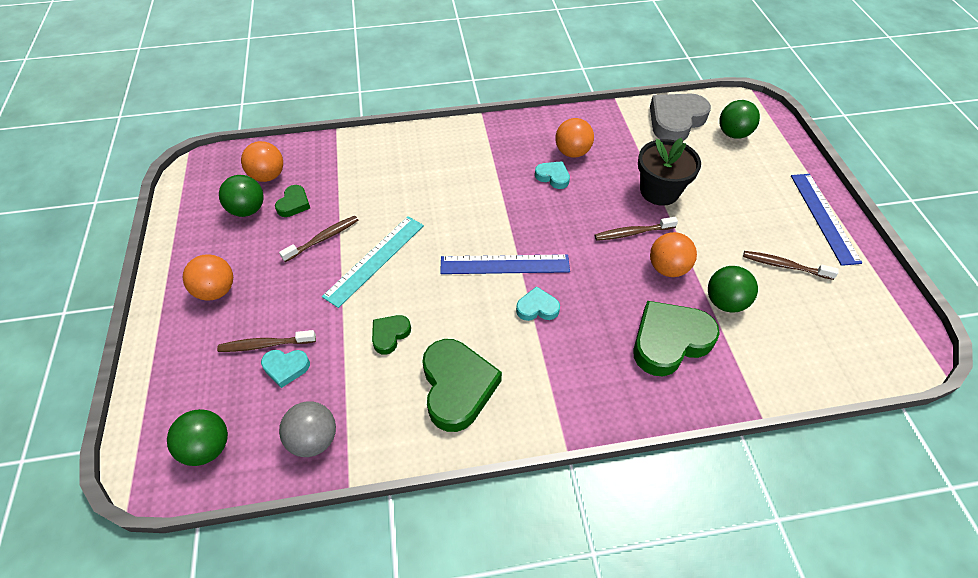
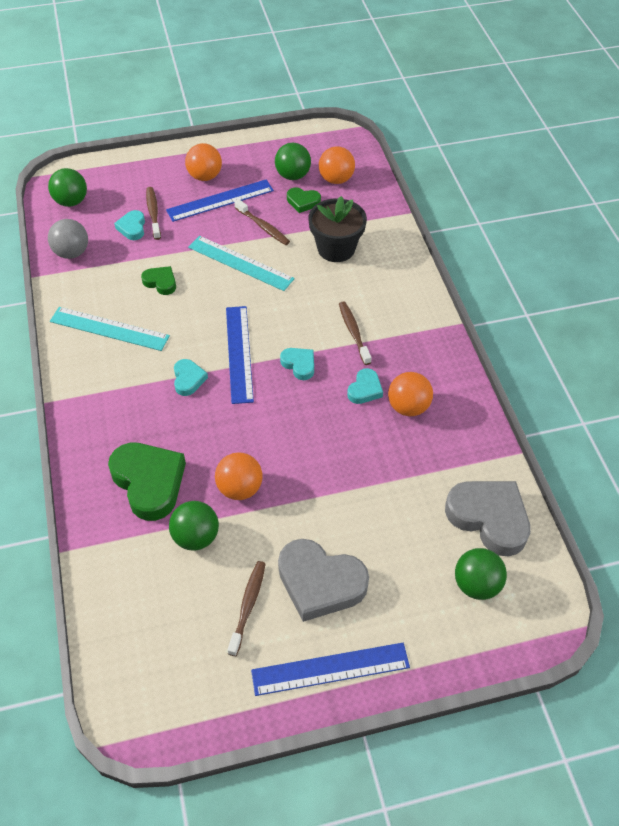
camera: 85 degrees right, 0 degrees up
(266, 276) = (220, 200): none -> blue ruler
(457, 387) = (109, 329): green heart -> turquoise ruler
(522, 219) = (299, 365): none -> turquoise heart
(632, 233) = (288, 459): brown toothbrush -> brown toothbrush (353, 332)
(659, 191) = (355, 490): black flower pot -> black flower pot (336, 249)
(751, 218) = (320, 583): none -> grey heart

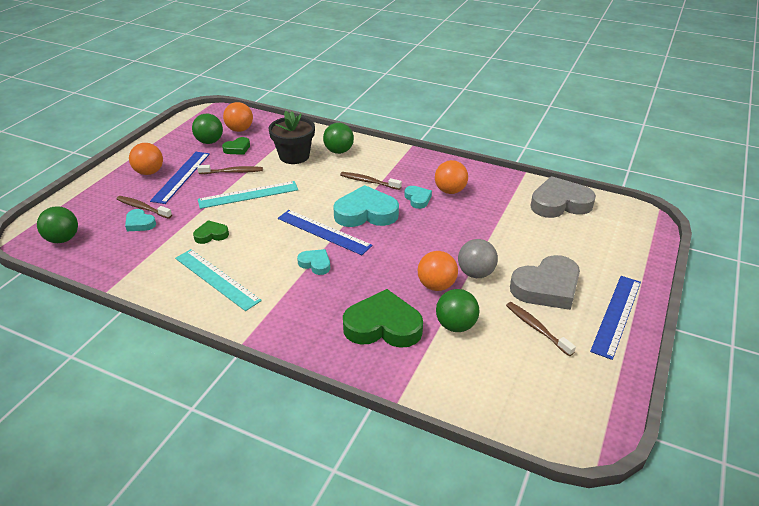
camera: 50 degrees left, 15 degrees down
(72, 253) = (113, 262): grey ball -> grey ball (475, 273)
(109, 329) = (216, 279): turquoise ruler -> turquoise ruler turned 75 degrees clockwise
(299, 365) = (366, 213): turquoise heart -> turquoise heart, size x1.98
(476, 584) = (601, 230): green ball -> green ball (339, 151)

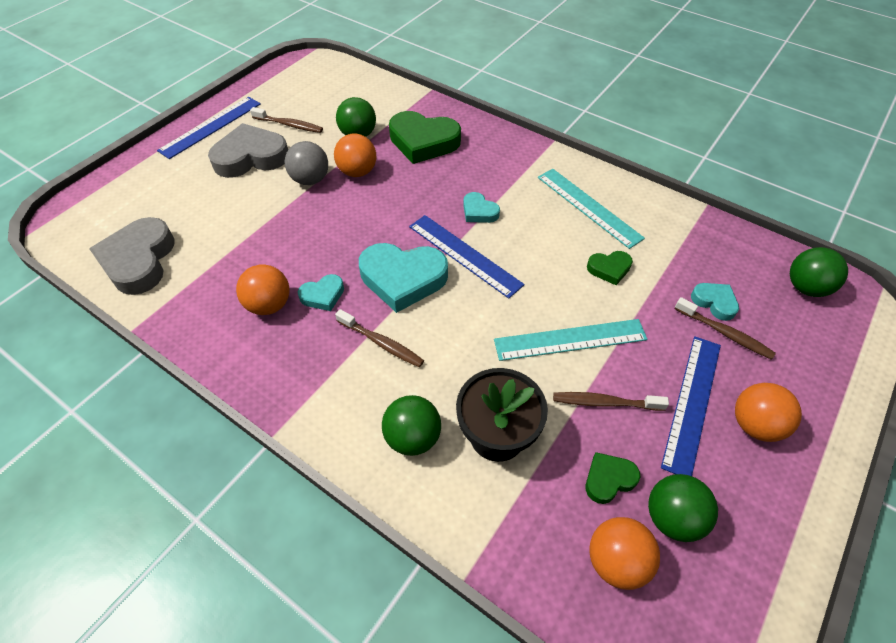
camera: 170 degrees left, 15 degrees up
(417, 199) = (323, 295): turquoise heart -> turquoise heart turned 105 degrees counterclockwise
(536, 328) = (289, 125): brown toothbrush -> brown toothbrush turned 45 degrees counterclockwise
(559, 203) = (139, 260): grey heart -> grey heart turned 90 degrees clockwise

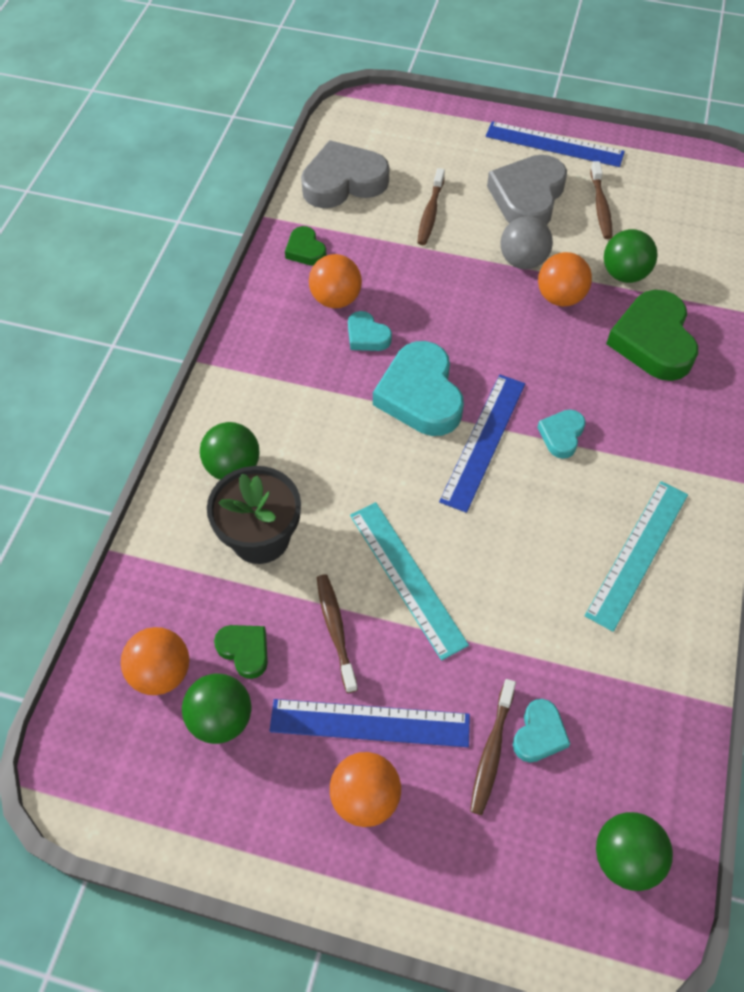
camera: 70 degrees right, 5 degrees up
(251, 157) = (527, 197): grey heart -> grey heart turned 120 degrees counterclockwise
(381, 343) = (329, 406): brown toothbrush -> brown toothbrush (430, 213)
(609, 269) = (537, 599): green heart -> green heart (305, 250)

